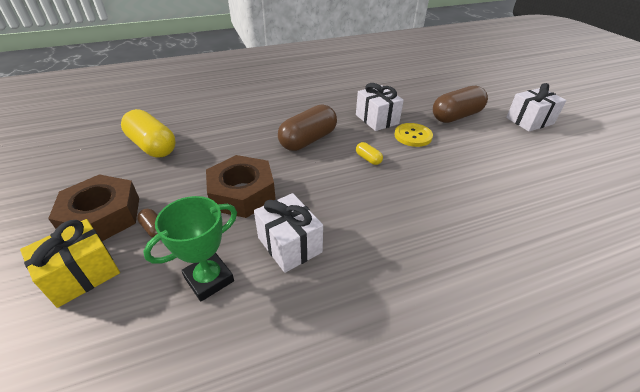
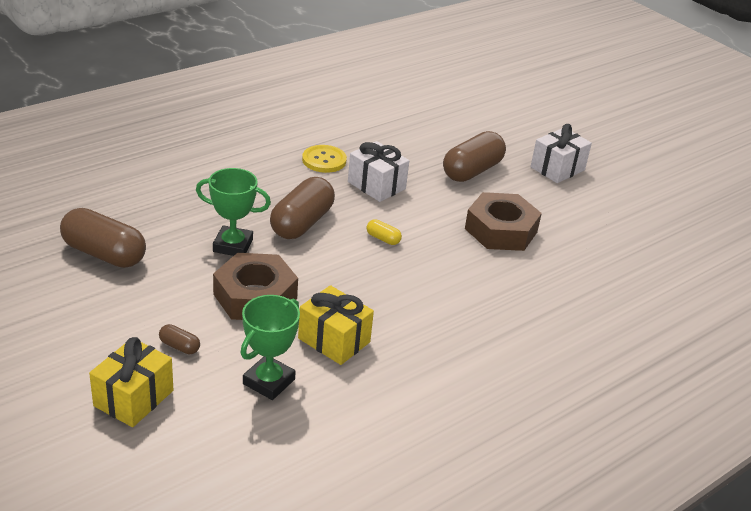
camera: 20 degrees left, 5 degrees down
(102, 216) = (107, 342): brown nut -> brown nut (501, 230)
(152, 146) = (104, 254): yellow capsule -> brown capsule
(247, 151) = (233, 245): none -> green trophy
(289, 245) = (334, 340): white gift -> yellow gift
(413, 136) = (426, 203): yellow button -> yellow button (324, 160)

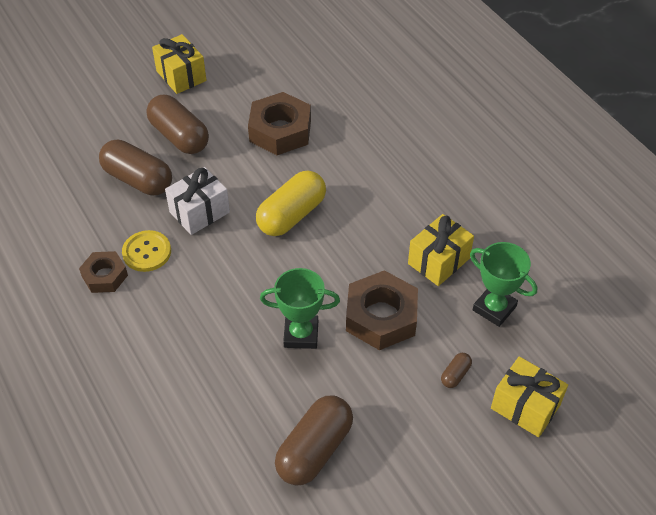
camera: 80 degrees left, 15 degrees up
(233, 245) = (301, 334): green trophy -> green trophy turned 75 degrees clockwise
(295, 142) = (105, 276): none -> brown nut
(302, 223) = (264, 276): brown capsule -> brown capsule (138, 180)
(383, 239) = (291, 215): yellow capsule -> yellow capsule, size x2.28
(557, 169) = (181, 76): white gift -> yellow gift

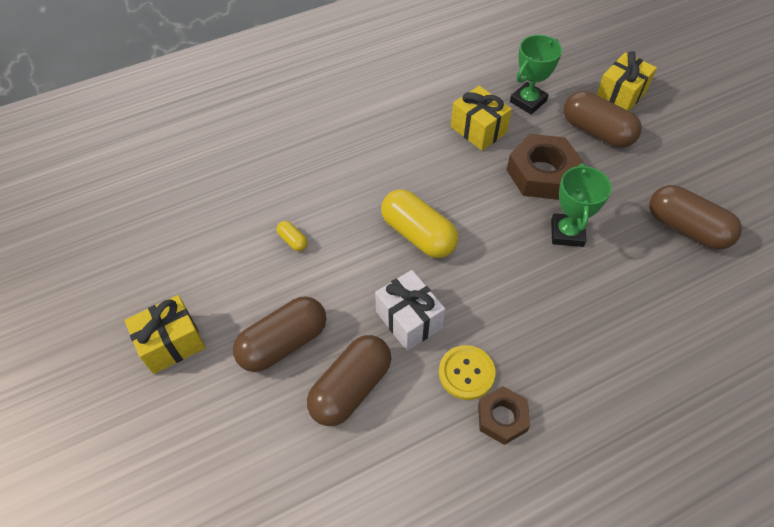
camera: 85 degrees left, 5 degrees up
(280, 131) = (293, 240): brown nut -> yellow capsule
(455, 375) = (597, 132): brown capsule -> brown capsule, size x2.28

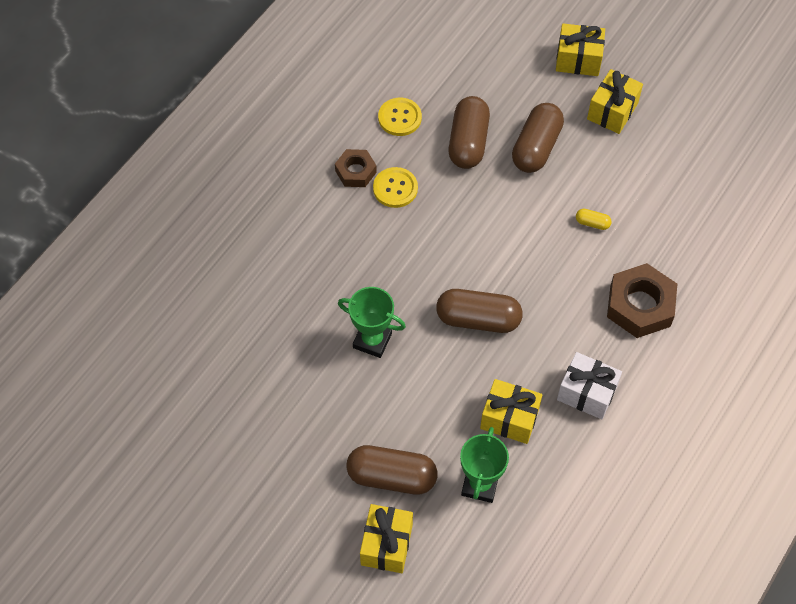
camera: 150 degrees right, 5 degrees up
(147, 430) = (578, 60): none -> yellow gift
(409, 319) = (459, 205): white gift -> white gift (586, 393)
(411, 465) = (399, 118): none -> yellow button
(418, 235) = (496, 277): yellow capsule -> none
(542, 173) = (422, 395): brown nut -> brown nut (640, 306)
(567, 233) = (372, 340): green trophy -> green trophy turned 45 degrees counterclockwise
(686, 228) = (269, 397): brown capsule -> brown capsule (478, 319)

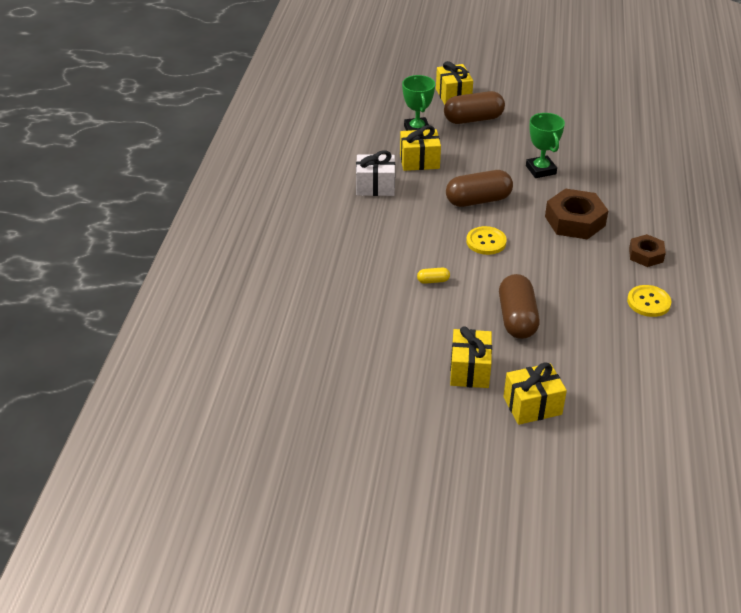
camera: 155 degrees right, 20 degrees down
(372, 340) = (540, 170): green trophy -> green trophy turned 75 degrees clockwise
(395, 188) = (605, 254): yellow button -> yellow button (486, 242)
(468, 142) = (577, 303): brown capsule -> none
(640, 306) = (364, 242): brown nut -> brown nut (575, 221)

